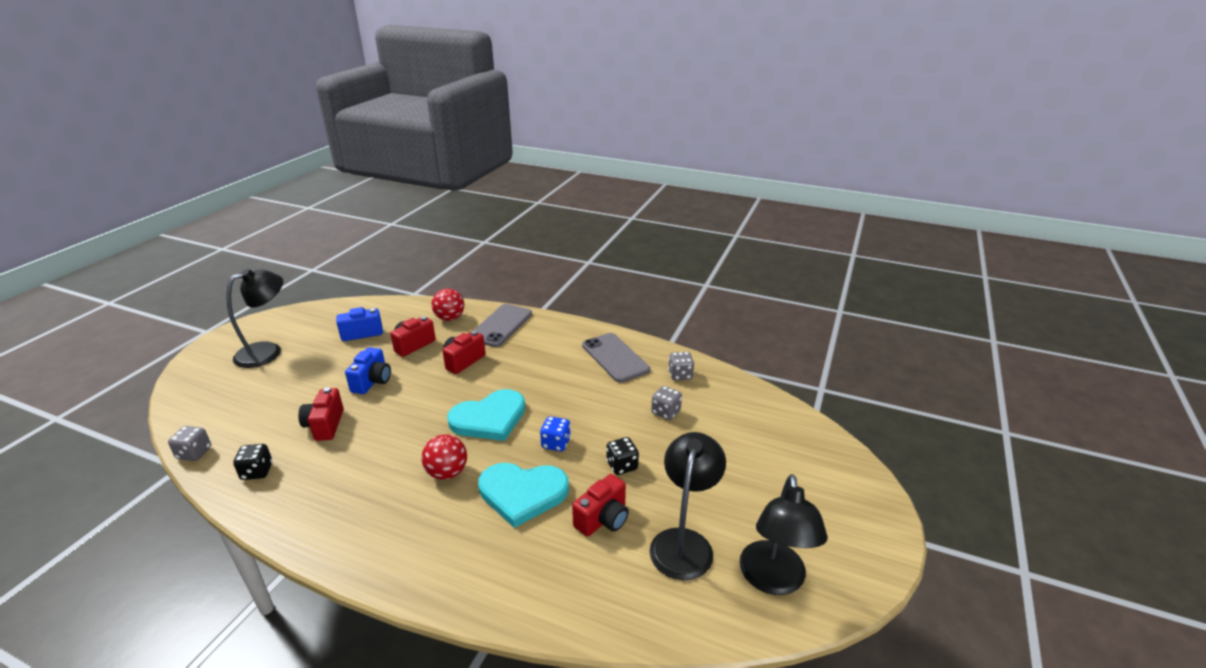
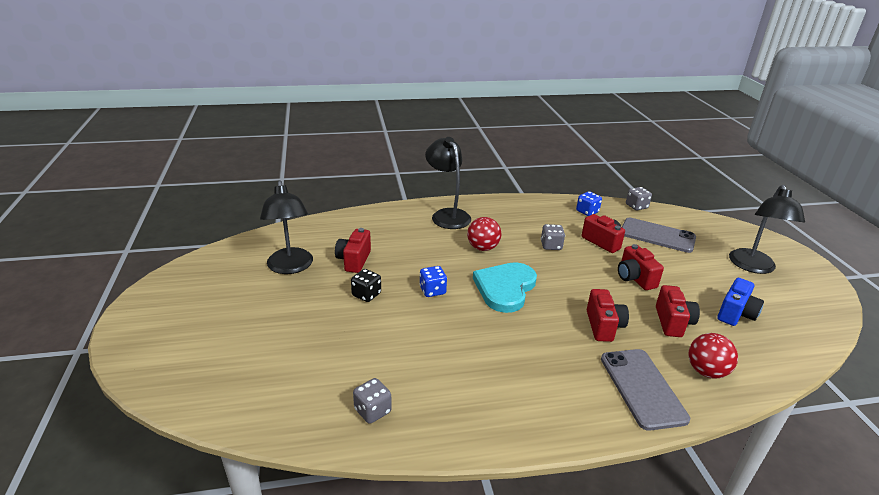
camera: 145 degrees right, 0 degrees up
(257, 471) = (587, 212): black dice -> blue dice
(372, 381) = (635, 278): blue camera -> red camera
(522, 493) = (420, 255): turquoise heart -> none
(615, 357) = (467, 402): grey phone -> grey phone (657, 235)
(665, 412) = (360, 355): grey dice -> grey dice (551, 246)
(773, 580) = (222, 268): black lamp -> black lamp (447, 215)

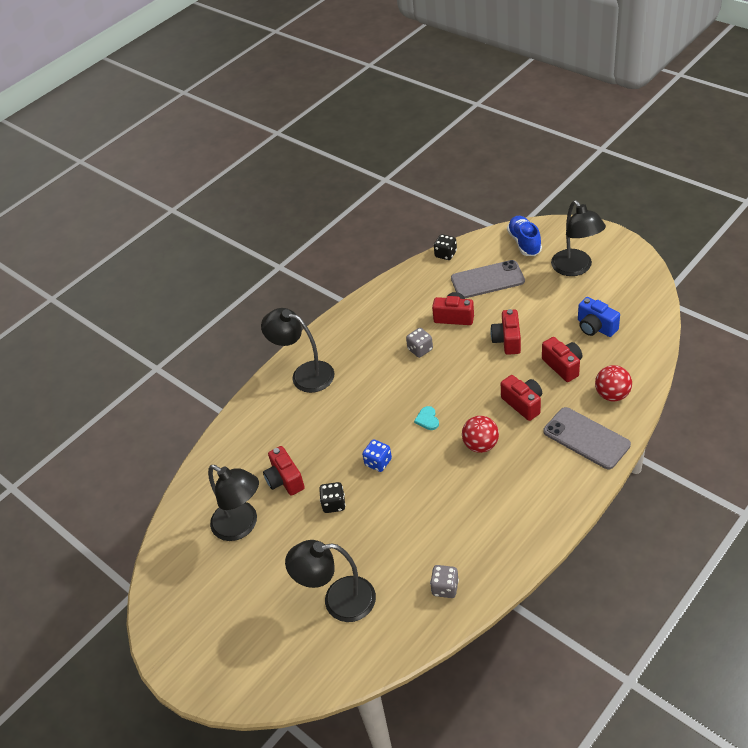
camera: 30 degrees left, 15 degrees up
(282, 357) = (338, 601): none -> black lamp
(483, 248) = (371, 390): red ball -> red ball (480, 445)
(505, 288) = (427, 419): turquoise heart -> turquoise heart, size x0.41
(587, 212) = (413, 288): blue dice -> none
(635, 278) = (507, 340): red camera -> red camera turned 60 degrees clockwise
(636, 206) = (445, 254): grey dice -> black dice
(716, 230) = (524, 243): none -> blue shoe
(736, 314) = (595, 327): blue camera -> blue camera turned 135 degrees clockwise

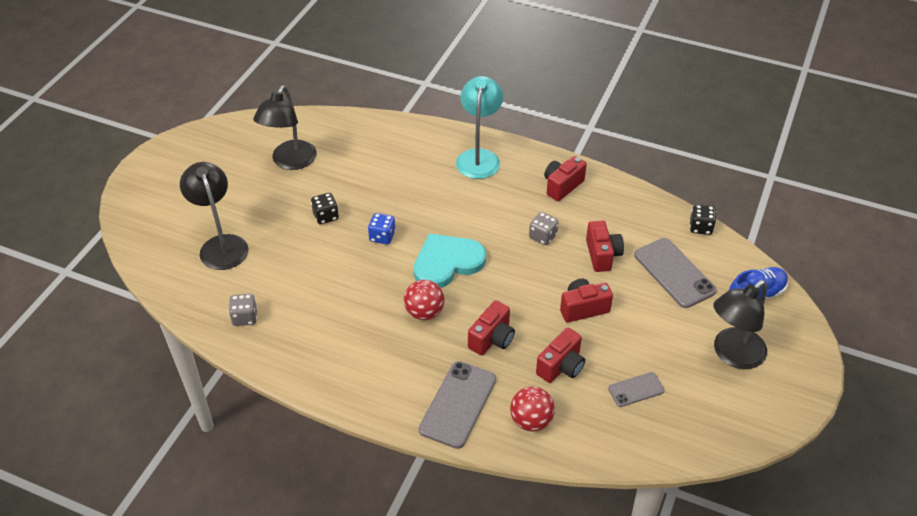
camera: 65 degrees right, 0 degrees up
(285, 480) = (346, 176): red camera -> red camera (562, 186)
(305, 374) = (479, 157): black lamp -> turquoise lamp
(427, 419) = (447, 262): turquoise heart -> turquoise heart, size x2.47
(595, 327) = (636, 389): blue camera -> grey phone

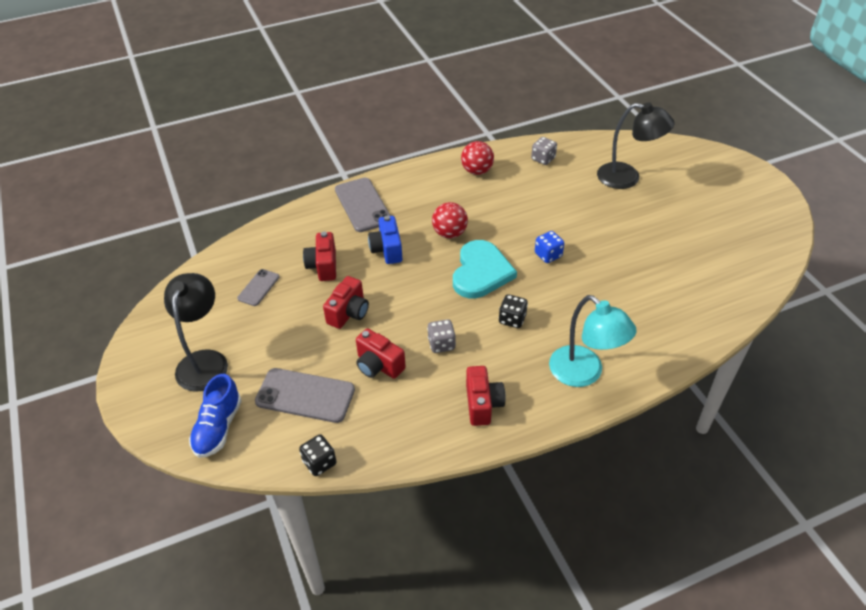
camera: 135 degrees right, 0 degrees up
(290, 162) = (696, 253): black lamp -> none
(326, 216) = (604, 239): black dice -> black dice (512, 319)
(492, 339) = (387, 250): red camera -> blue camera
(531, 421) = (309, 226): red ball -> red ball (477, 171)

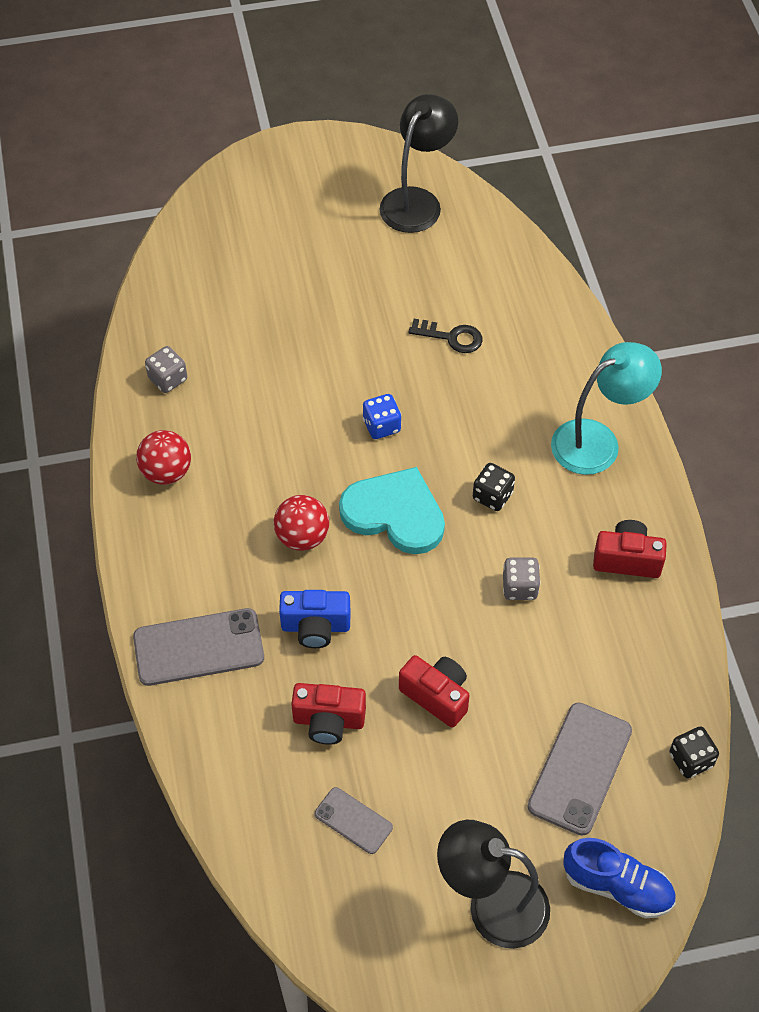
camera: 80 degrees left, 10 degrees up
(378, 365) = (543, 669): red camera -> none
(627, 178) = (248, 290): black lamp -> black lamp (417, 201)
(640, 278) = (451, 337): none -> black key

